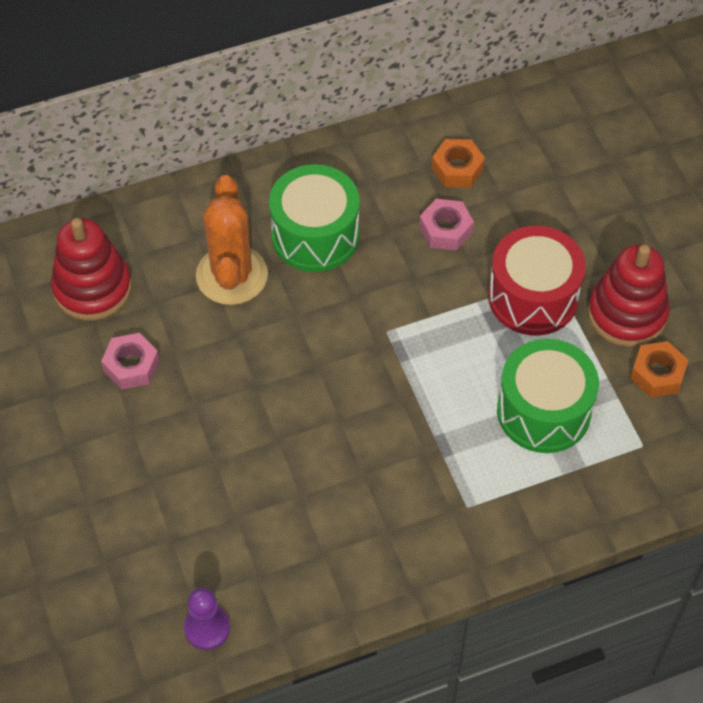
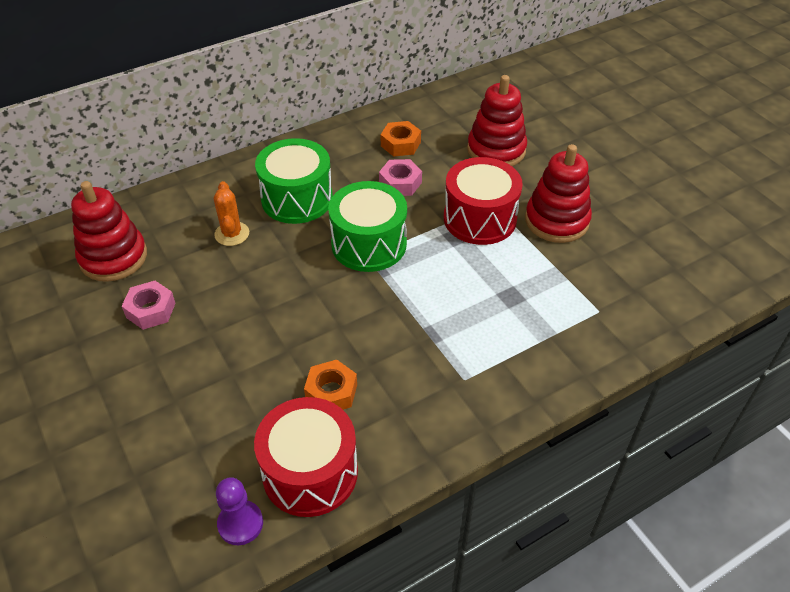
camera: 10 degrees left, 10 degrees down
(232, 275) = (232, 234): orange cactus -> orange cactus, size x0.58
(284, 586) = (310, 472): none -> red drum
(543, 411) = (510, 297): green drum -> green drum (369, 244)
(578, 195) = (496, 150): none -> red stacking toy
(657, 374) = (594, 258): orange nut -> orange nut (331, 392)

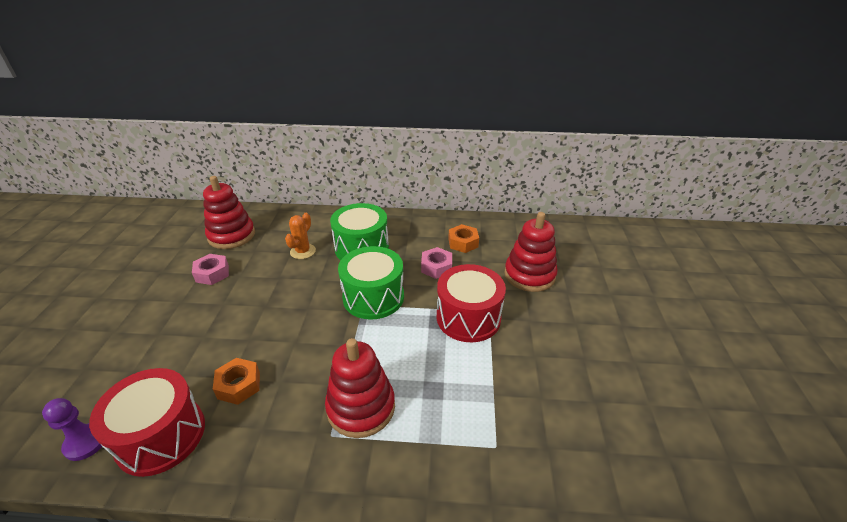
camera: 35 degrees right, 10 degrees down
(556, 220) = (529, 349): red stacking toy -> red stacking toy (361, 407)

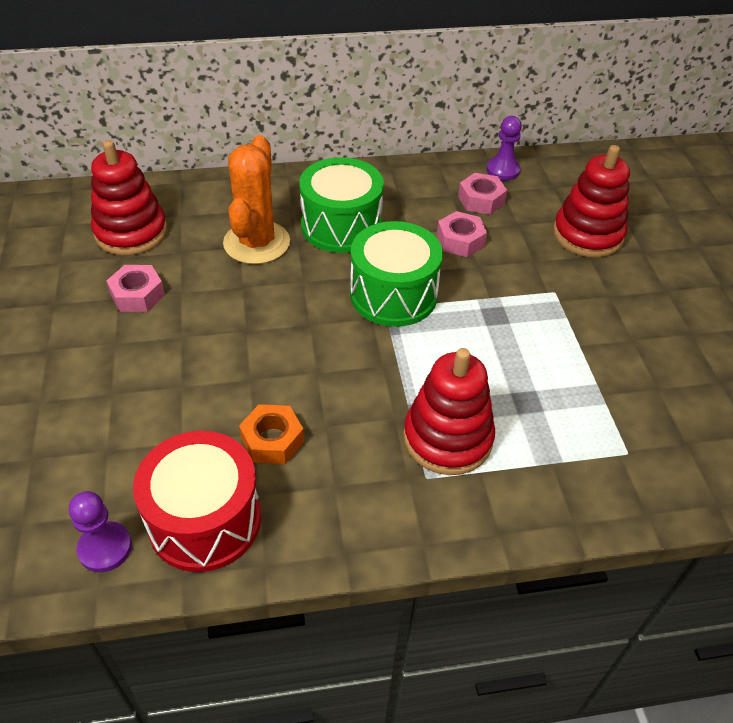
camera: 15 degrees left, 10 degrees up
(303, 251) = (256, 243): orange cactus -> orange cactus, size x1.73
(463, 243) = (481, 200): orange nut -> pink nut
(468, 317) = (532, 304): red drum -> none
(486, 226) = (502, 170): none -> purple pawn

